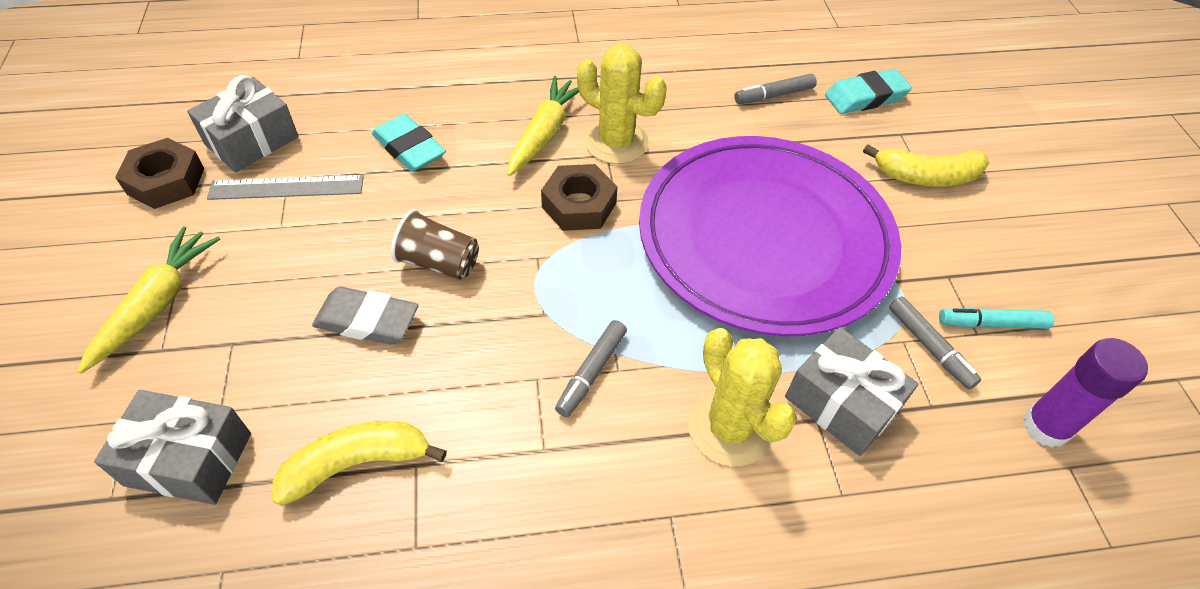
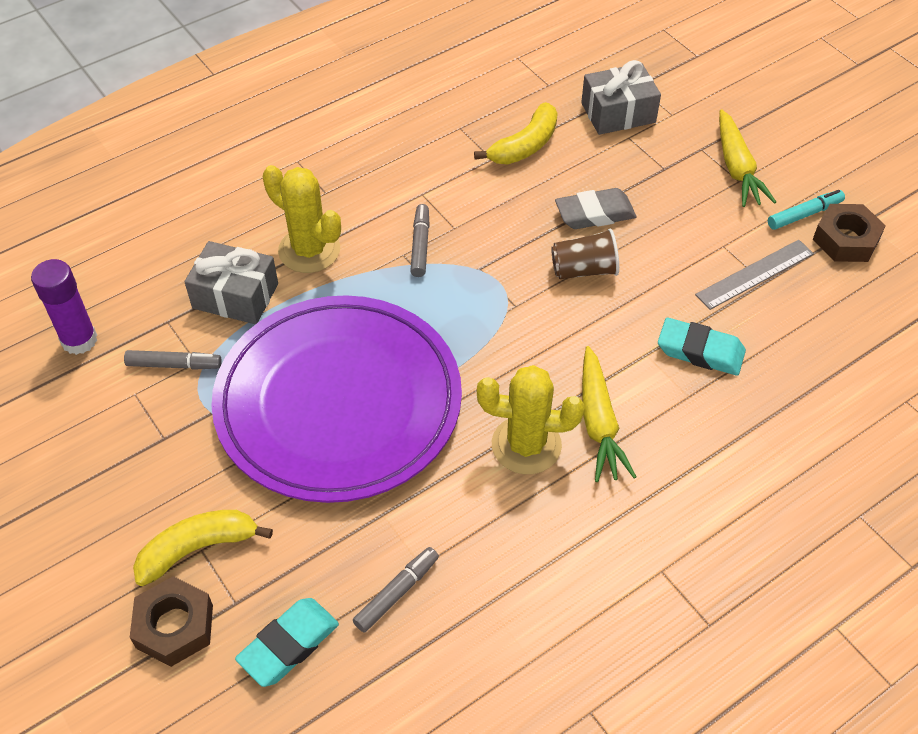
camera: 155 degrees right, 0 degrees up
(251, 140) = (831, 299): grey gift -> none
(579, 205) = (514, 363): brown nut -> brown nut (174, 626)
(929, 347) = (174, 365): grey marker -> grey marker turned 150 degrees clockwise
(991, 324) = (122, 407): turquoise marker -> turquoise marker (804, 214)

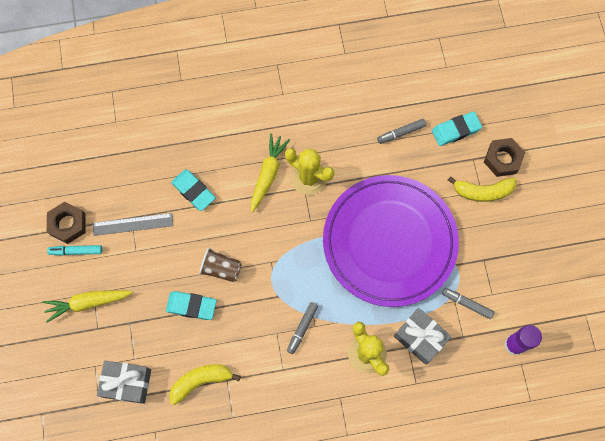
camera: 155 degrees left, 20 degrees up
(595, 213) = (191, 306): grey eraser -> turquoise eraser
(737, 168) = (88, 303): yellow carrot -> yellow carrot turned 120 degrees counterclockwise

